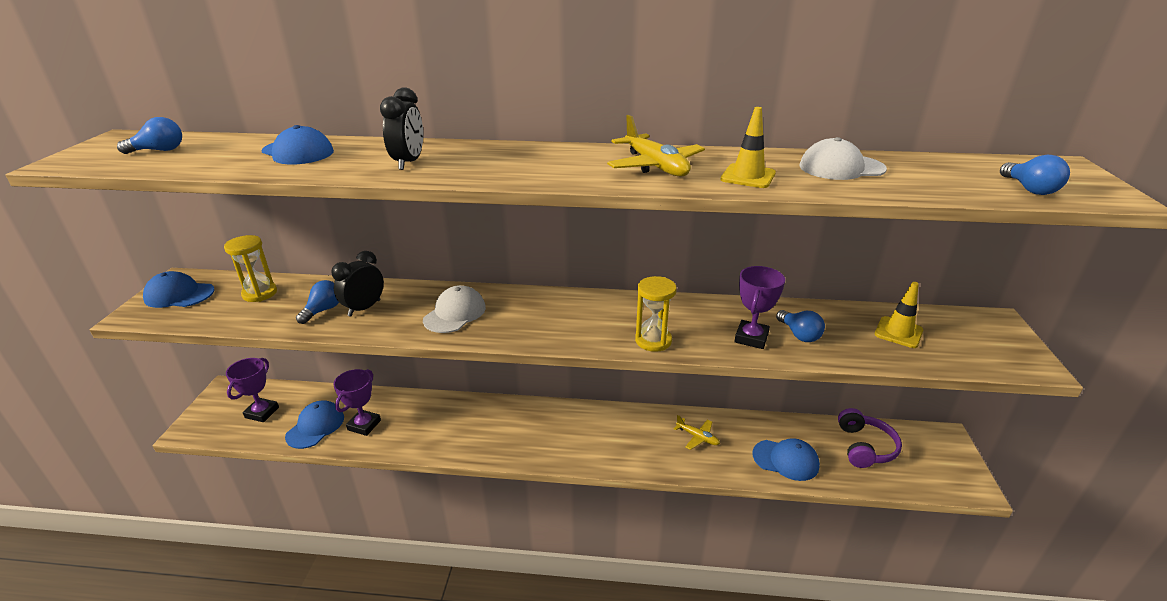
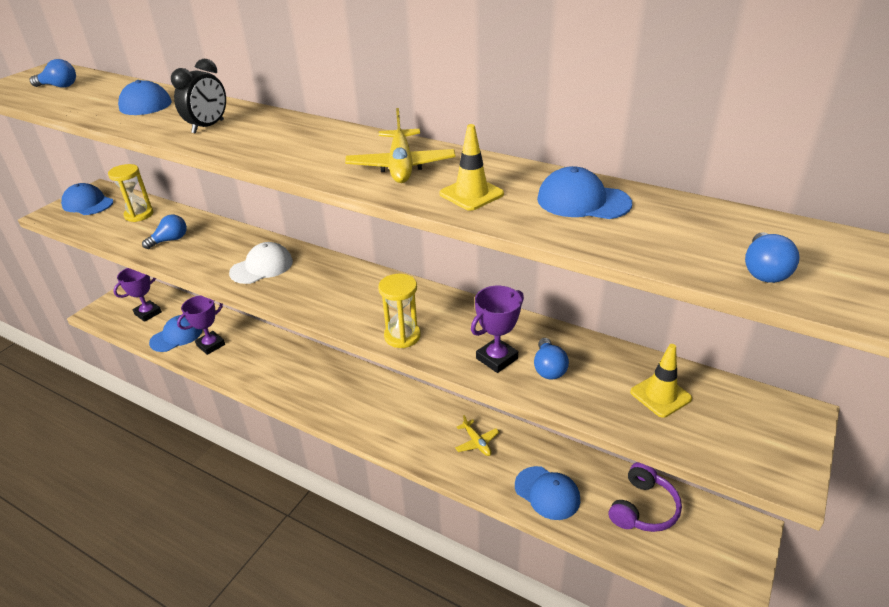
camera: 25 degrees right, 5 degrees up
(364, 308) = (199, 245): black clock -> none
(841, 167) = (583, 201): white cap -> blue cap

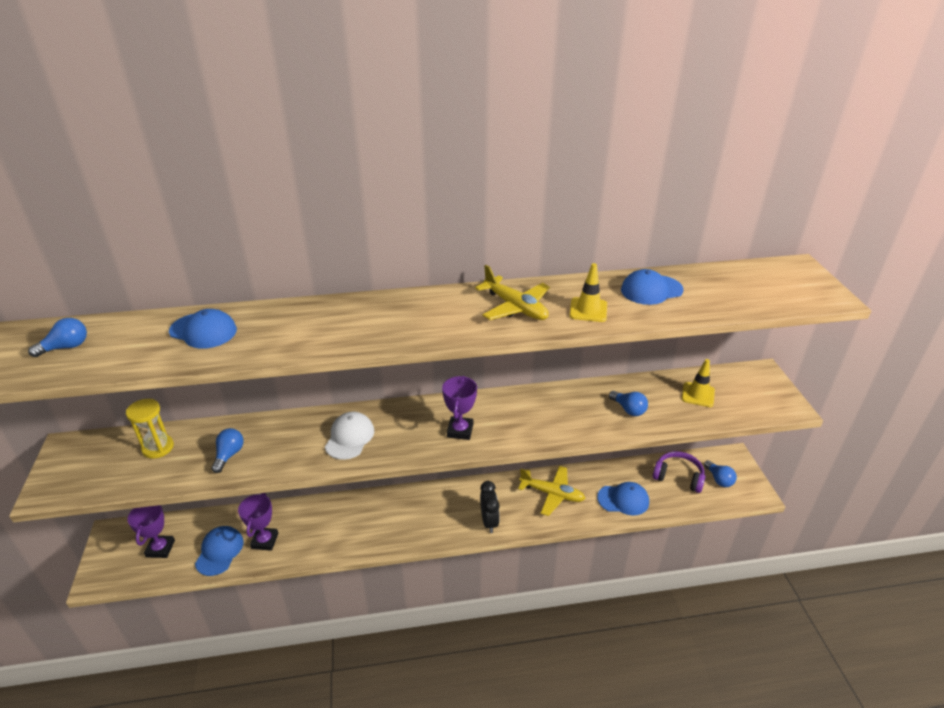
camera: 40 degrees left, 0 degrees up
(88, 203) = (77, 463): blue cap -> none
(208, 127) = (312, 331): black clock -> black clock (489, 521)
(402, 336) = (521, 435): yellow hourglass -> none
(477, 442) = (552, 494): yellow plane -> yellow plane, size x1.70
(497, 358) = (594, 419): purple trophy -> purple trophy (460, 430)
(643, 508) = (678, 477): purple headphones -> purple headphones turned 60 degrees counterclockwise
(764, 271) = (779, 297): blue light bulb -> blue light bulb (719, 479)

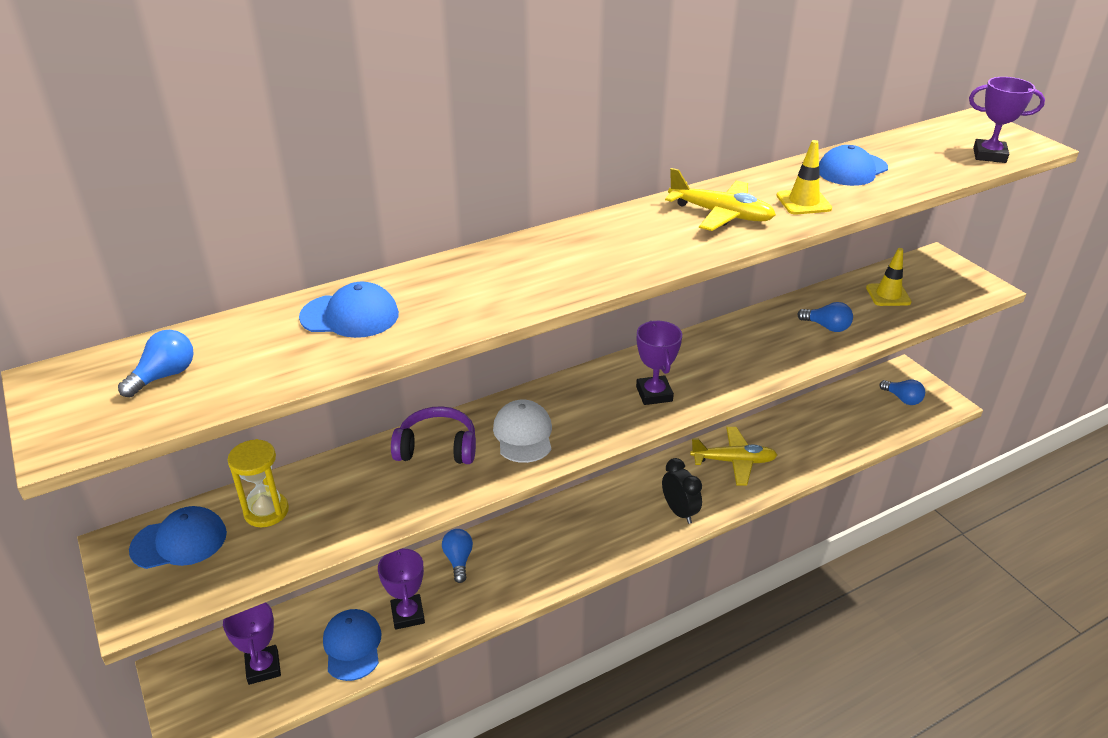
camera: 20 degrees left, 0 degrees up
(229, 455) = (377, 494): blue light bulb -> blue light bulb (458, 560)
(623, 500) = (815, 446): blue cap -> blue cap (179, 541)
(678, 477) = (859, 407): purple headphones -> purple headphones (437, 448)
(782, 299) = (989, 155): none -> purple trophy

